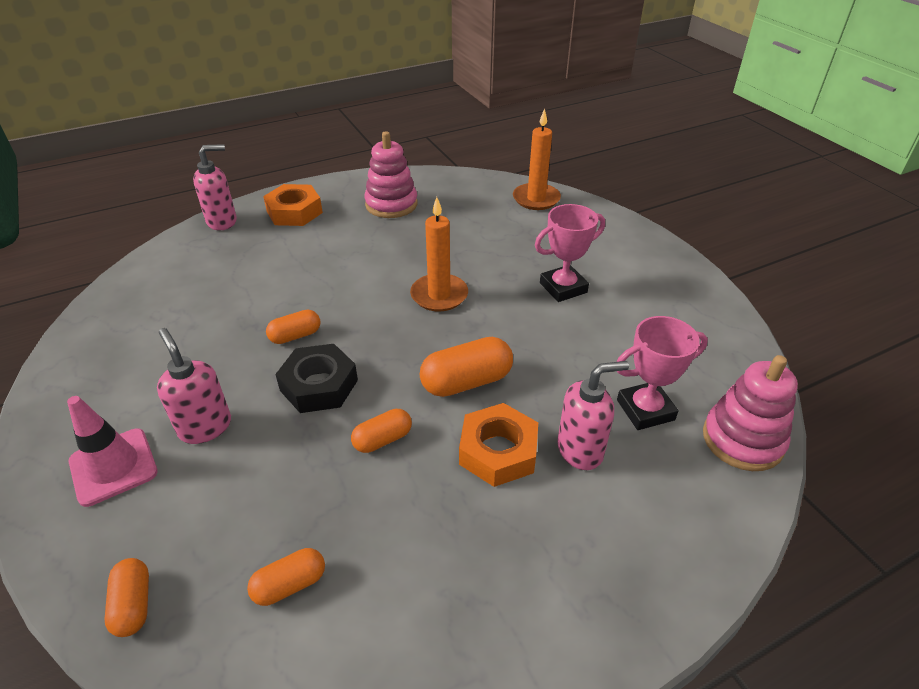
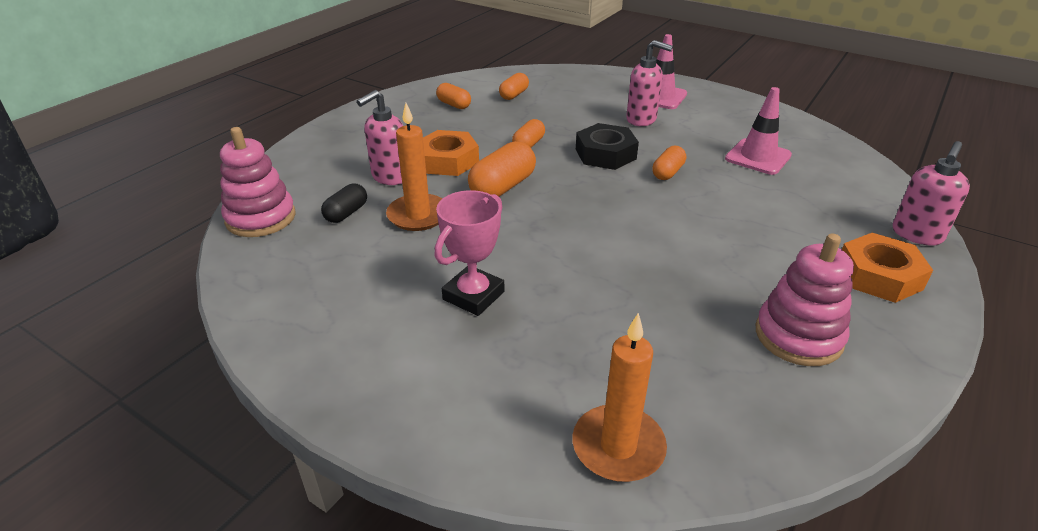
camera: 150 degrees right, 5 degrees down
(133, 605) = (574, 76): orange capsule -> orange capsule (454, 105)
(192, 320) = (758, 157): none -> pink traffic cone
(439, 295) = (595, 241): orange candle -> orange candle (418, 215)
(645, 410) = (346, 213): pink trophy -> black capsule

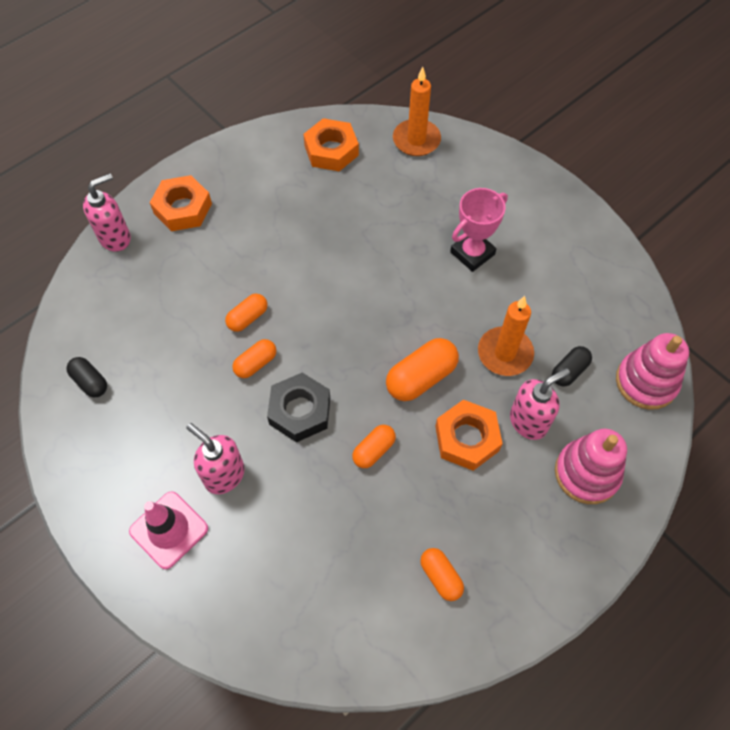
camera: 165 degrees left, 25 degrees up
(514, 95) = (354, 587): orange capsule -> orange capsule (247, 318)
(751, 395) = (331, 150): none -> orange nut
(758, 157) = (152, 368): pink traffic cone -> none
(798, 336) = (276, 177): pink stacking toy -> pink stacking toy (586, 473)
(800, 143) = (90, 382): none -> black capsule

